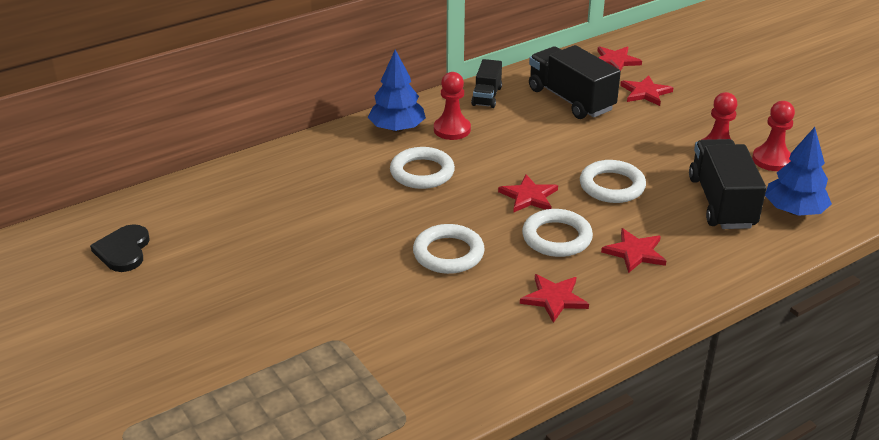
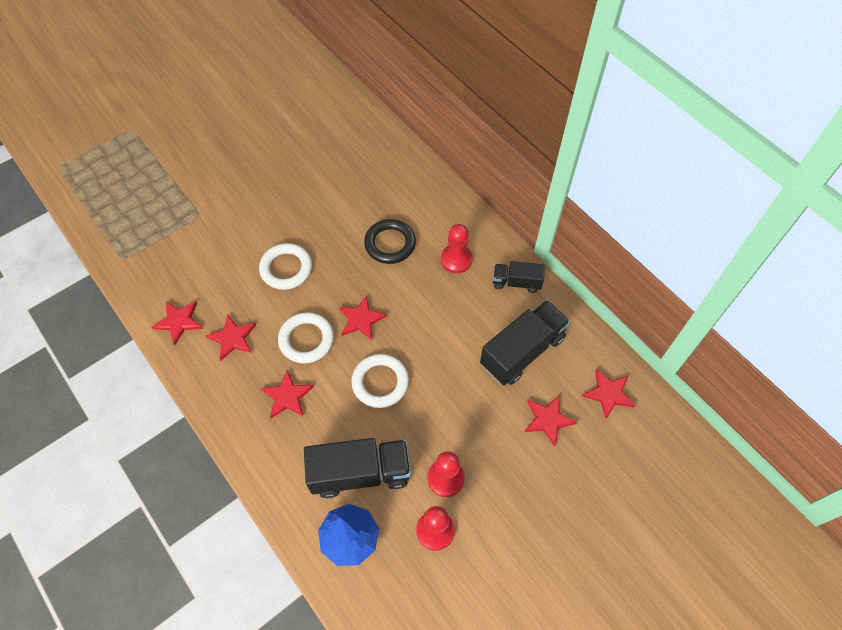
camera: 85 degrees right, 25 degrees up
(123, 250) = (289, 93): black heart -> none
(397, 129) = (452, 221): blue tree -> none
(422, 172) = (390, 244): white ring -> black ring
(527, 351) = (179, 321): none -> red star

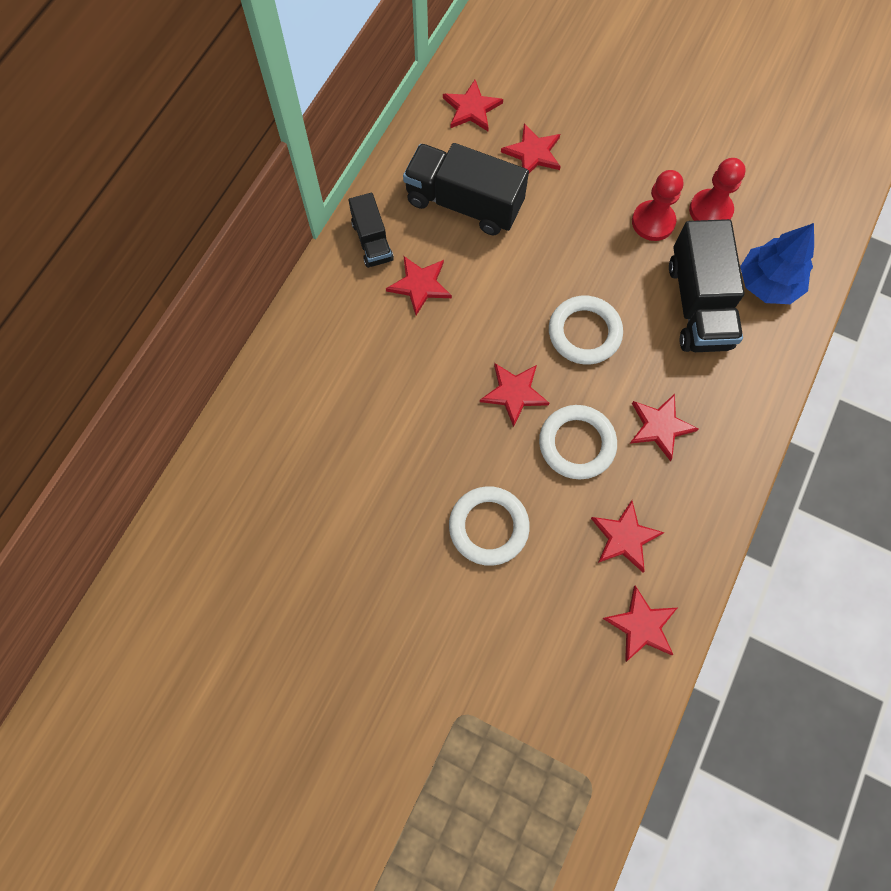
camera: 115 degrees left, 10 degrees up
(360, 473) = (698, 305): black truck -> black truck turned 150 degrees counterclockwise
(390, 244) = (383, 411): black ring -> none
(456, 259) = (370, 320): red pawn -> none
(468, 297) = (420, 285): none -> red star

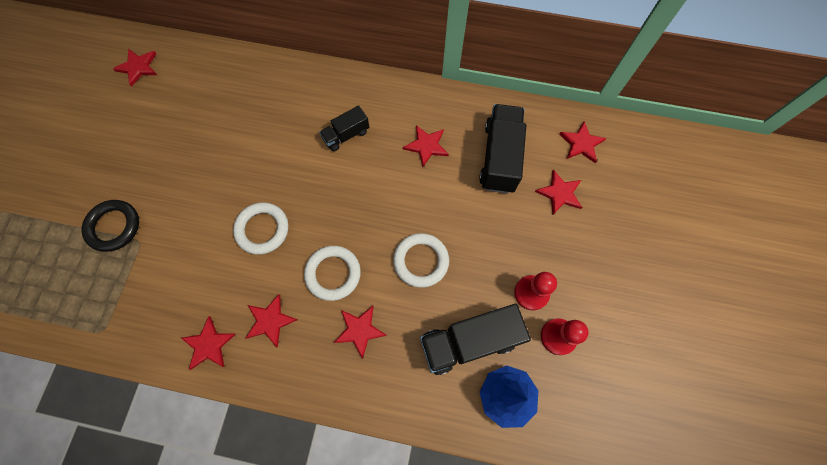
camera: 75 degrees right, 0 degrees up
(372, 241) = (450, 109): black truck -> black truck (346, 135)
(425, 754) = (114, 227): none -> black ring
(514, 393) = (361, 224): red star -> red star (138, 67)

